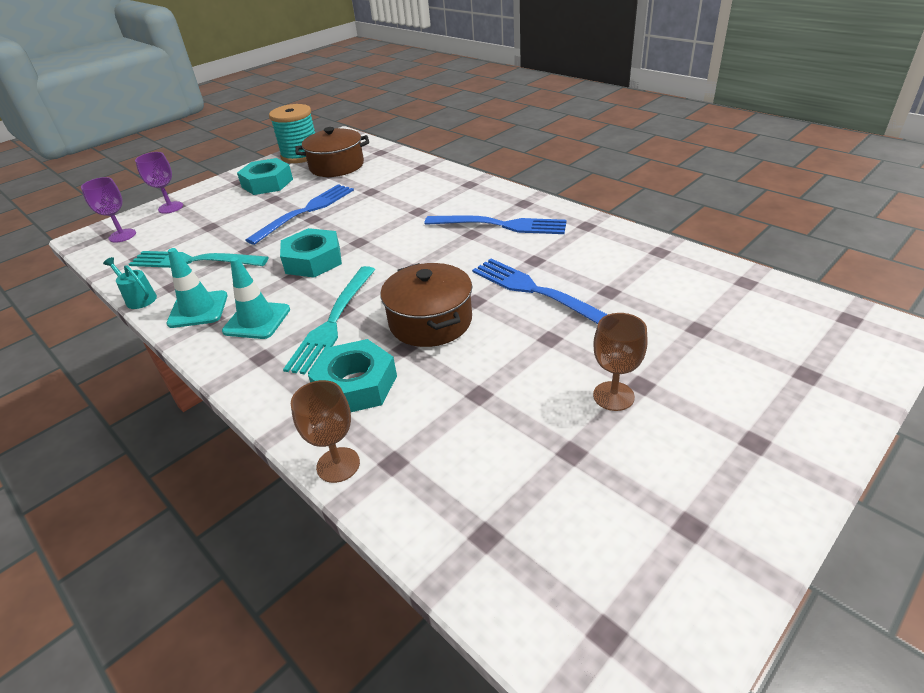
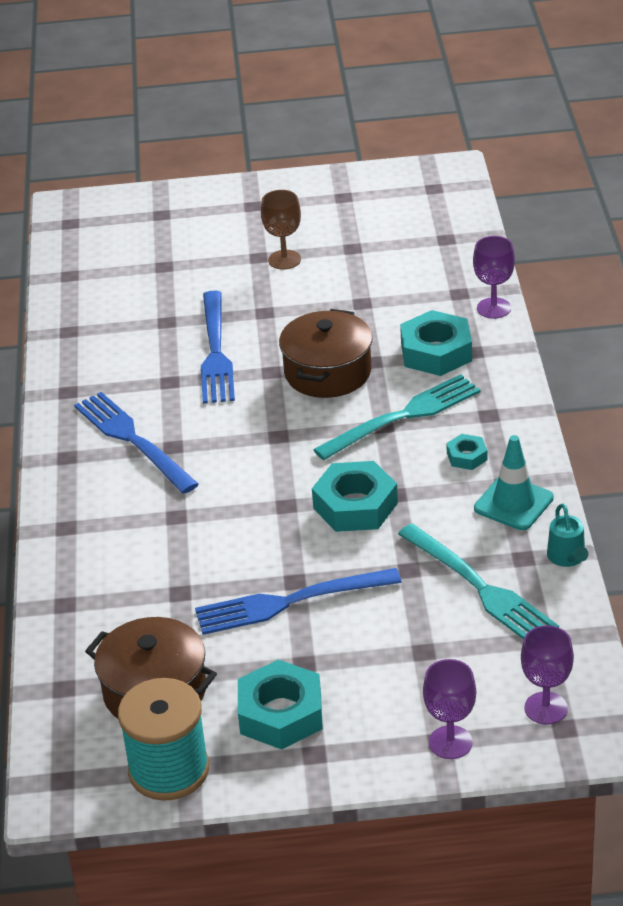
camera: 140 degrees left, 0 degrees up
(257, 320) = (467, 456): turquoise traffic cone -> turquoise nut
(338, 465) = (493, 308): brown goblet -> purple goblet

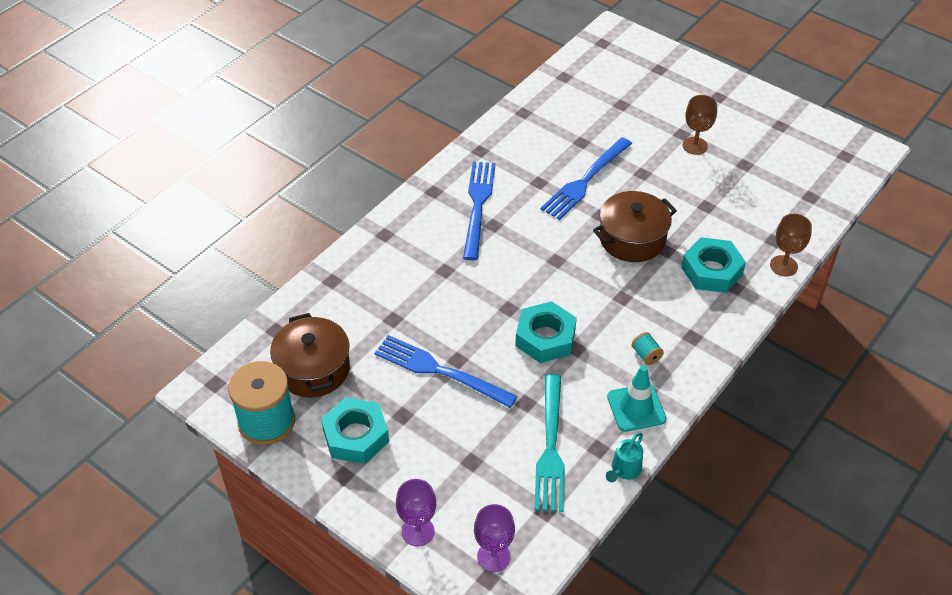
camera: 40 degrees right, 10 degrees up
(403, 416) = (641, 300): turquoise fork -> none
(467, 456) = (646, 355): turquoise nut -> turquoise spool
(493, 308) = (783, 266): purple goblet -> brown goblet

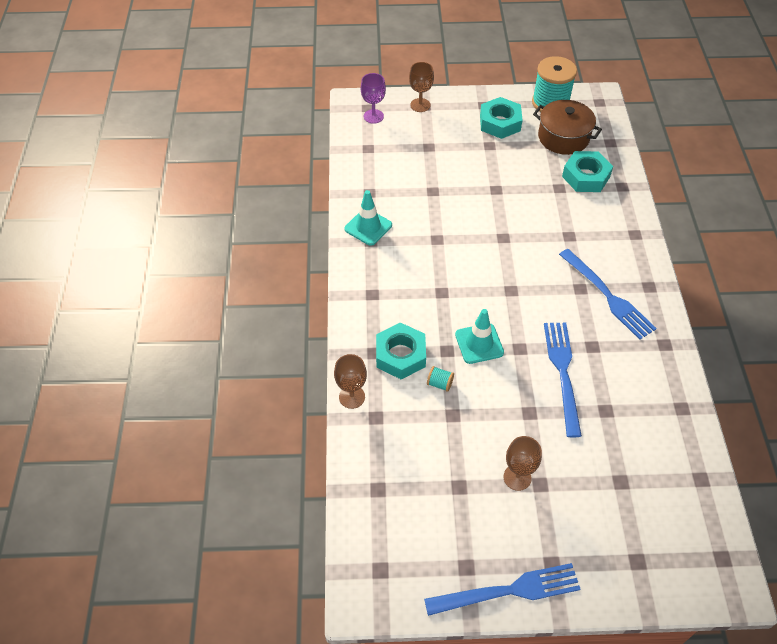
camera: 140 degrees right, 5 degrees up
(418, 531) = (420, 105): purple goblet -> brown goblet
(439, 371) = (498, 177): blue fork -> blue fork (509, 590)
(545, 338) = (461, 234): turquoise nut -> turquoise nut (586, 176)
(551, 448) = (395, 177): turquoise fork -> none
(624, 470) = (345, 191): turquoise watering can -> none
(632, 239) = (479, 343): brown pot -> turquoise traffic cone
(646, 355) = (391, 263): turquoise spool -> turquoise spool (440, 383)

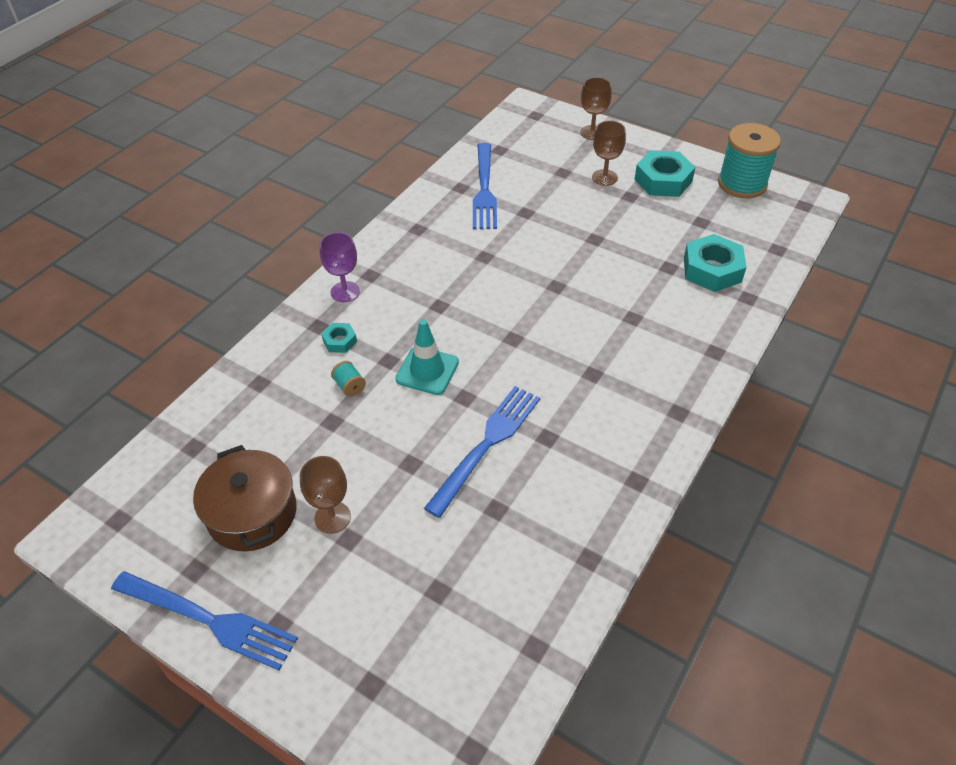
camera: 35 degrees right, 5 degrees down
(352, 397) = (257, 353): brown goblet -> brown goblet (604, 177)
(368, 227) = (428, 216): turquoise traffic cone -> none
(373, 116) = (534, 125): purple goblet -> purple goblet (345, 292)
(400, 355) = (340, 341): turquoise nut -> turquoise nut, size x0.51
(563, 137) = (723, 222): brown pot -> brown pot (252, 513)
(608, 296) = (617, 398): blue fork -> blue fork (484, 190)

